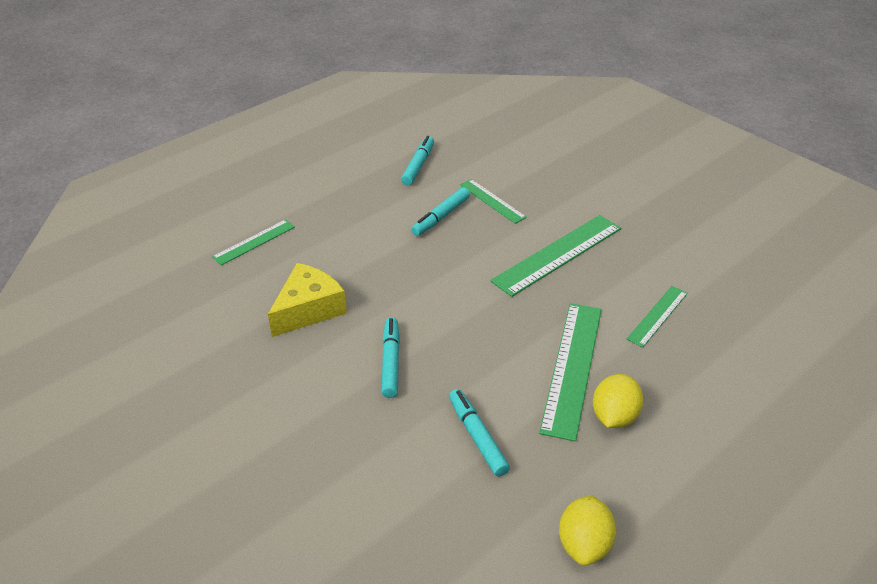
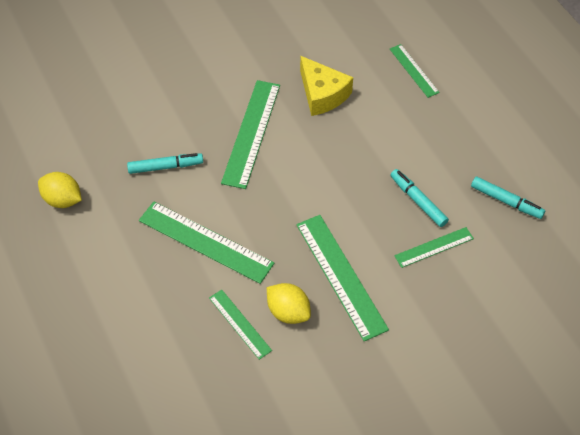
camera: 105 degrees right, 15 degrees up
(390, 362) = (251, 133): turquoise marker -> green ruler
(614, 416) = (150, 252): yellow lemon -> yellow lemon (288, 312)

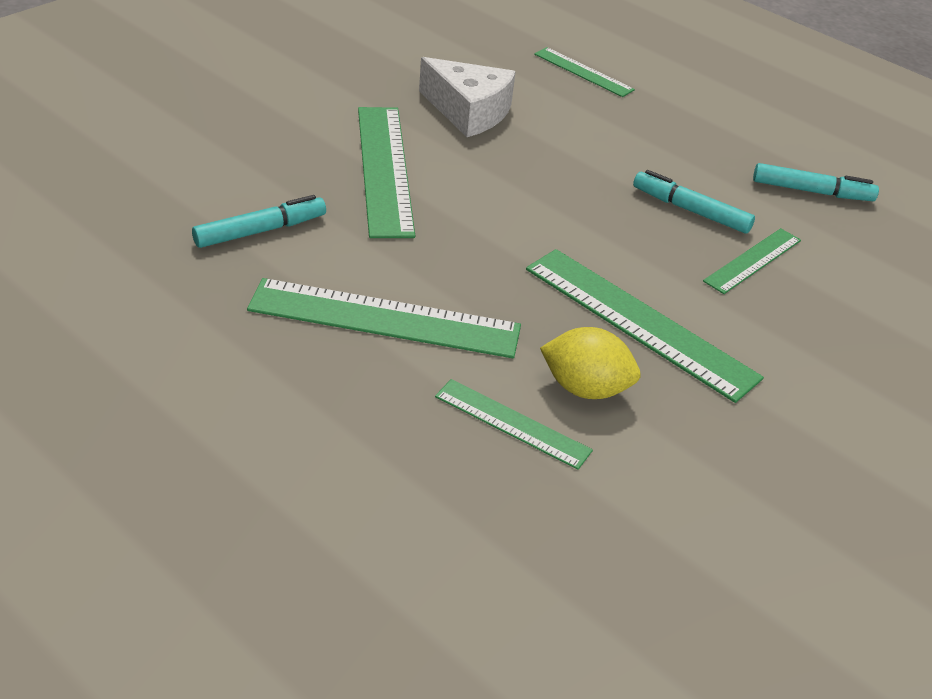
camera: 25 degrees left, 15 degrees down
(63, 200) = (84, 305): yellow lemon -> none
(322, 94) = (468, 112): yellow cheese -> white cheese

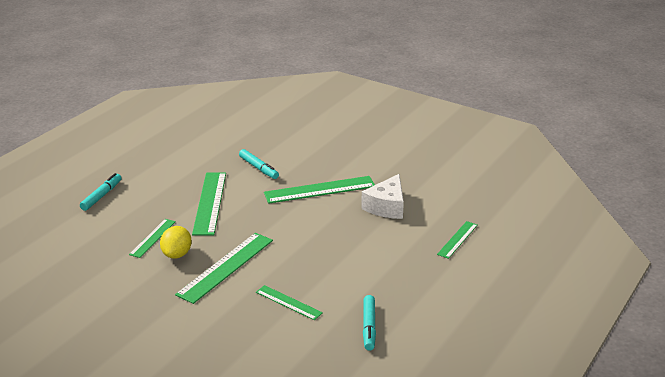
camera: 85 degrees right, 10 degrees down
(690, 210) = (327, 281): turquoise marker -> turquoise marker (101, 196)

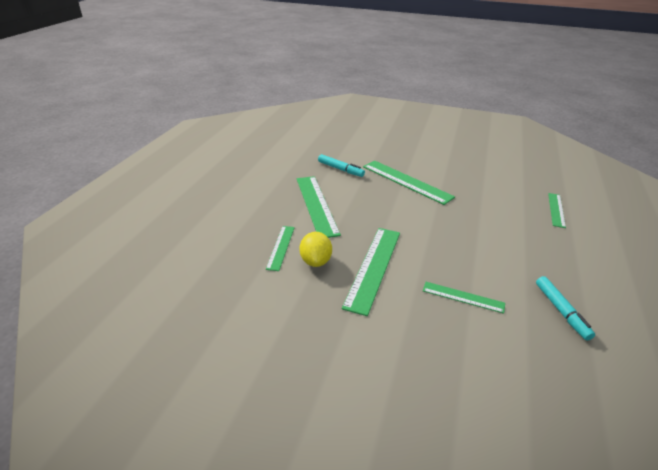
camera: 15 degrees left, 5 degrees up
(101, 196) = (206, 211): turquoise marker -> none
(320, 190) = (406, 181): green ruler -> green ruler turned 75 degrees clockwise
(386, 206) = (473, 189): white cheese -> none

